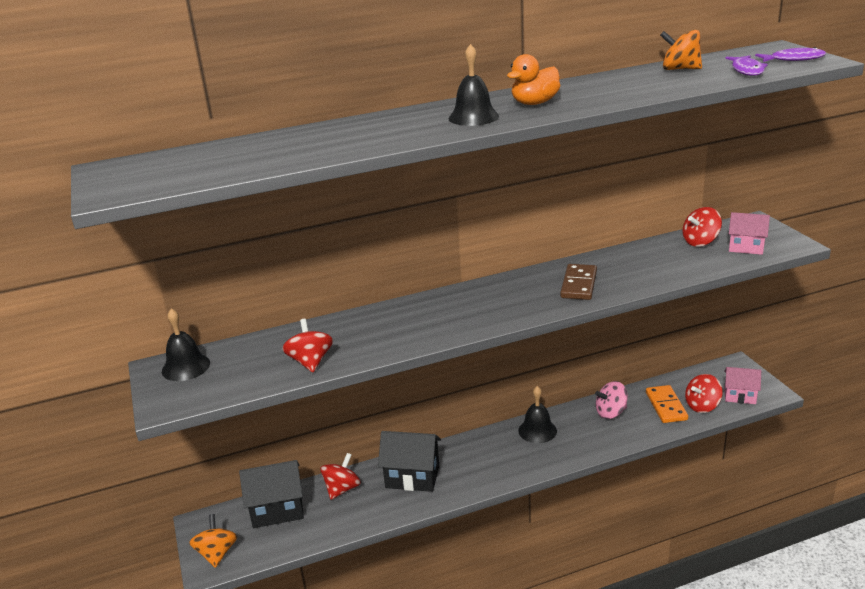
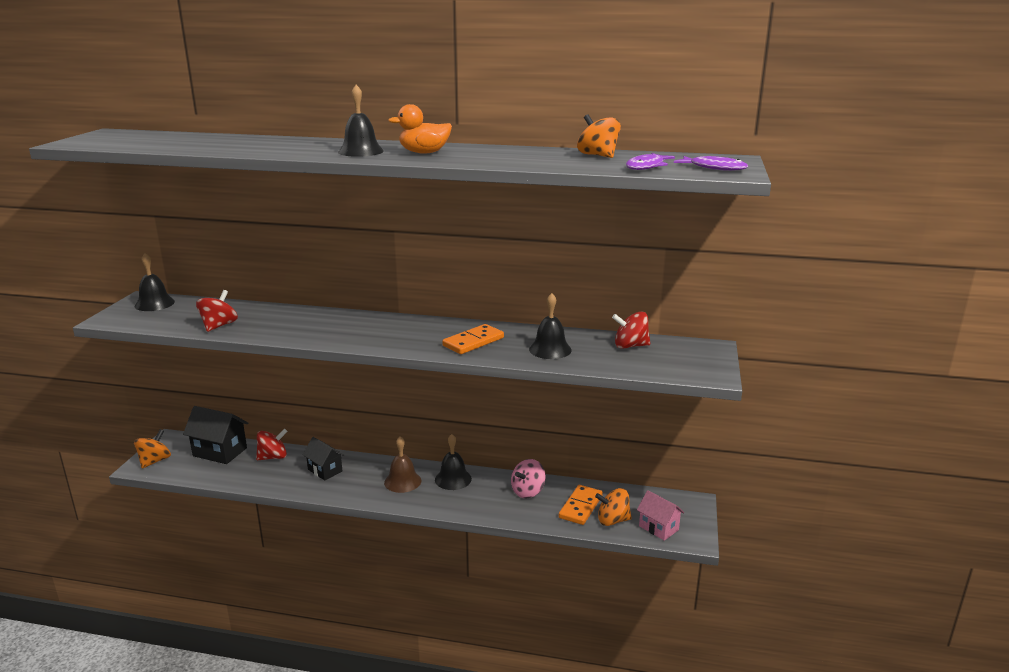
camera: 30 degrees right, 5 degrees down
(412, 477) = (325, 470): black house -> black house, size x0.66
(498, 453) = (402, 481): none -> brown bell
(578, 284) = (473, 342): brown domino -> orange domino
(611, 412) = (528, 491): pink spinning top -> pink spinning top turned 60 degrees counterclockwise
(649, 268) = (550, 349): none -> black bell
(702, 406) = (612, 520): red spinning top -> orange spinning top
(746, 247) = (662, 363): pink house -> none

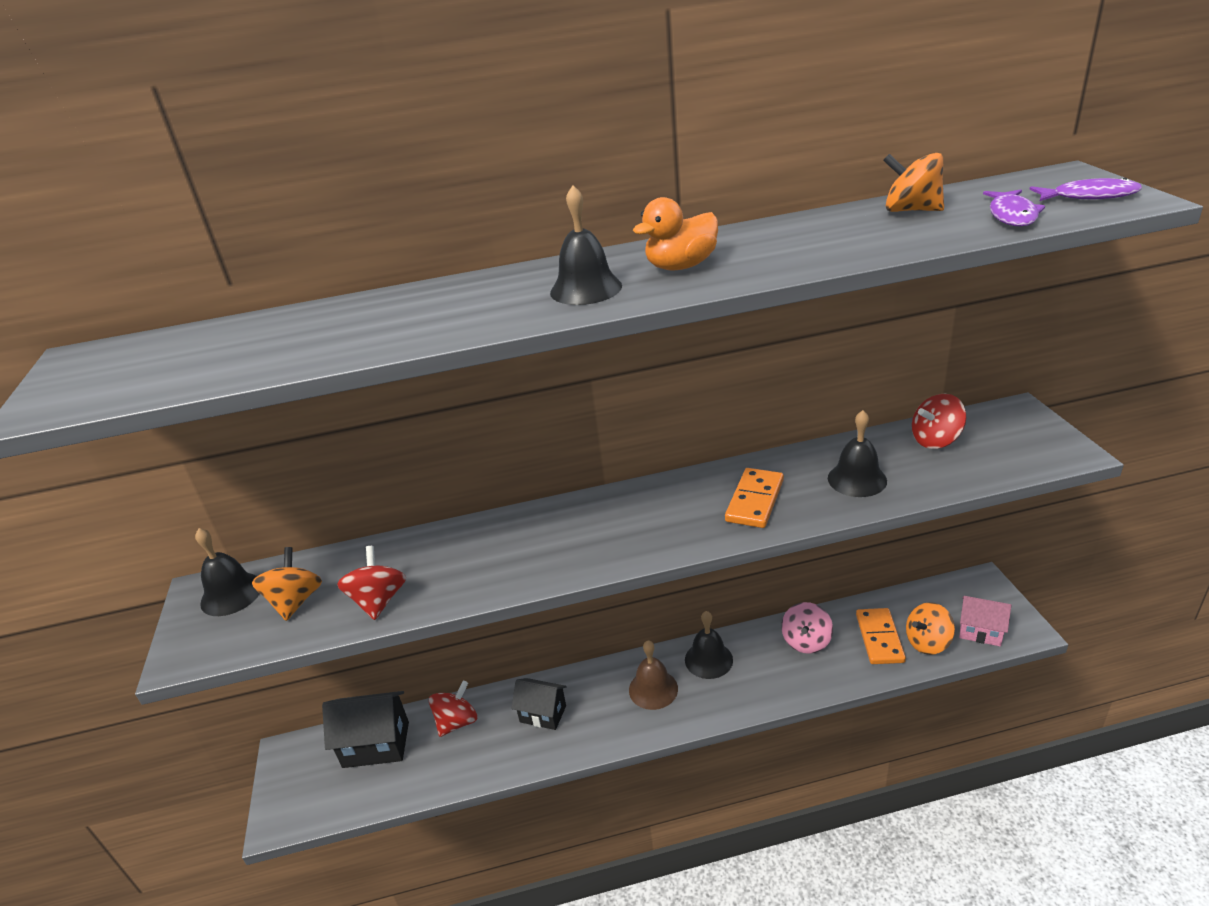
camera: 20 degrees left, 10 degrees up
(155, 461) = (293, 800): orange spinning top -> orange spinning top (295, 601)

